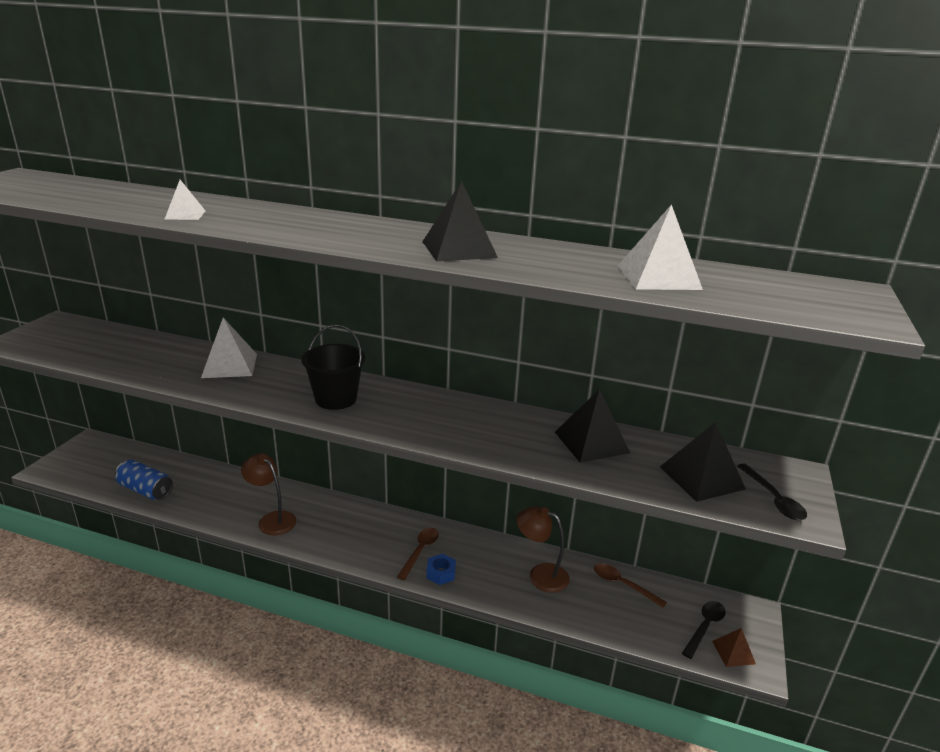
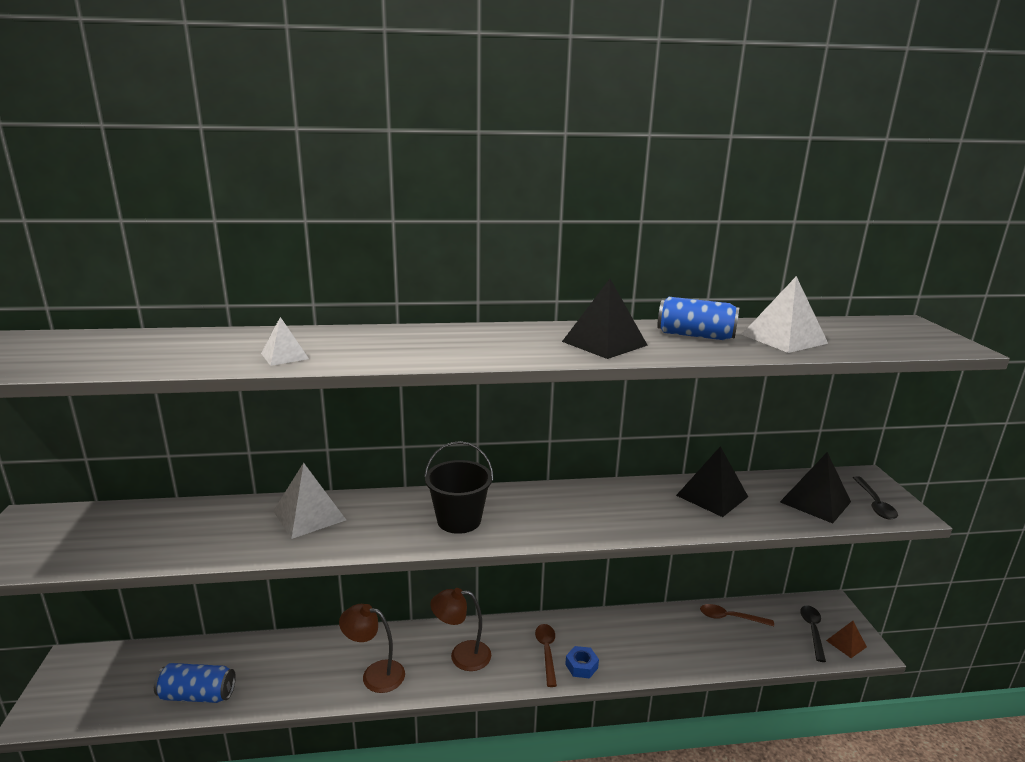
camera: 25 degrees left, 5 degrees down
(540, 575) = (663, 634): brown lamp -> brown lamp (462, 655)
(564, 258) = (695, 335): none -> blue can
(773, 499) = (874, 504): black spoon -> black spoon turned 45 degrees clockwise

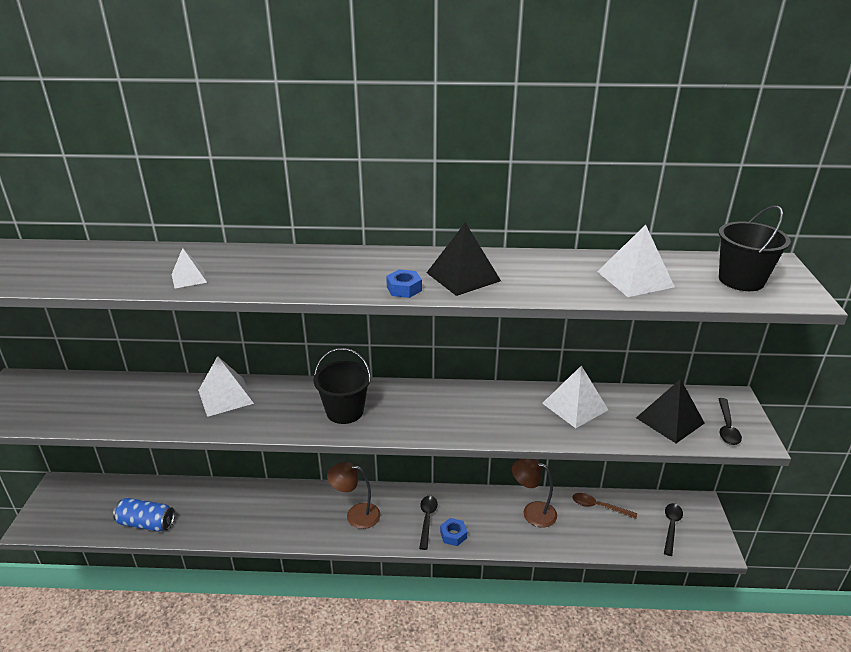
camera: 10 degrees right, 10 degrees up
(375, 674) = (283, 522): brown lamp -> brown lamp (532, 512)
(545, 355) = (404, 289): none -> blue nut
(546, 652) = (427, 519): brown spoon -> black spoon
(695, 335) = (552, 271): blue can -> none
(712, 496) = (575, 406): black pyramid -> white pyramid
(846, 643) = (698, 542): brown pyramid -> none
(887, 336) = (741, 280): none -> black bucket

